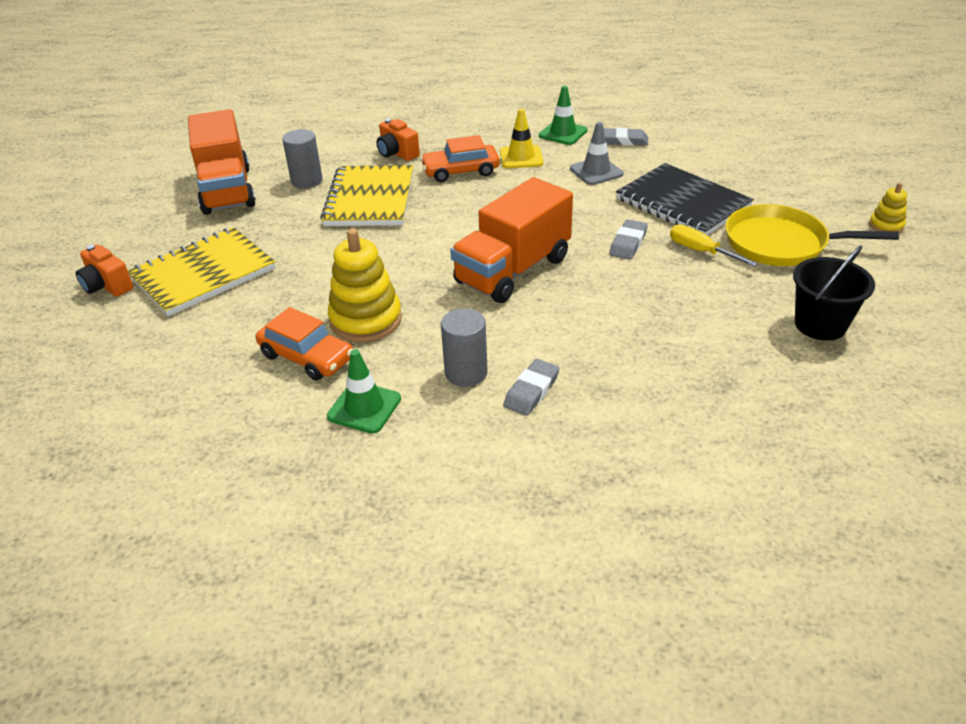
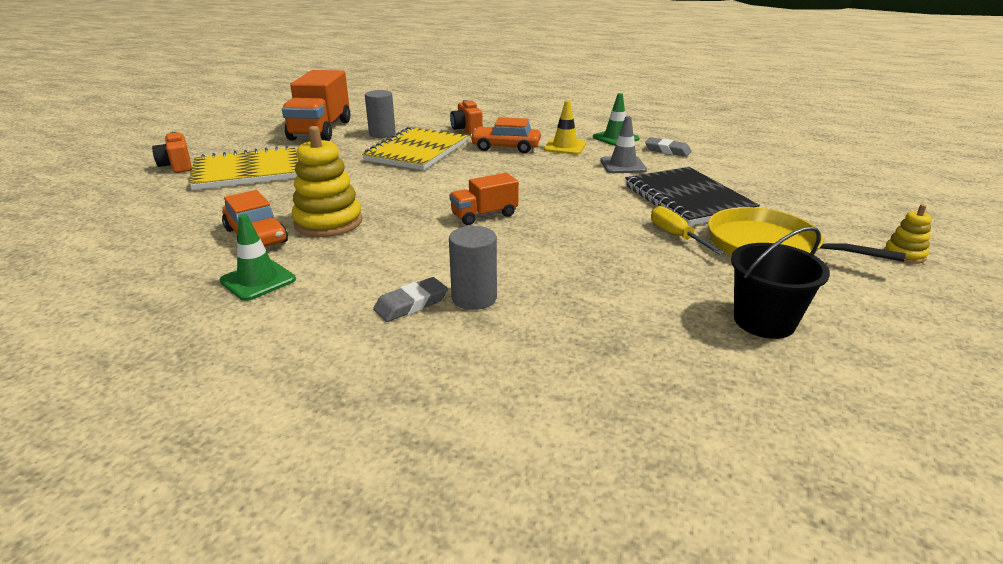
camera: 20 degrees right, 10 degrees down
(466, 373) = (368, 276): grey cylinder -> grey cylinder (474, 298)
(513, 270) = (484, 215): orange truck -> orange truck, size x0.53
(628, 243) = (608, 217): grey eraser -> none

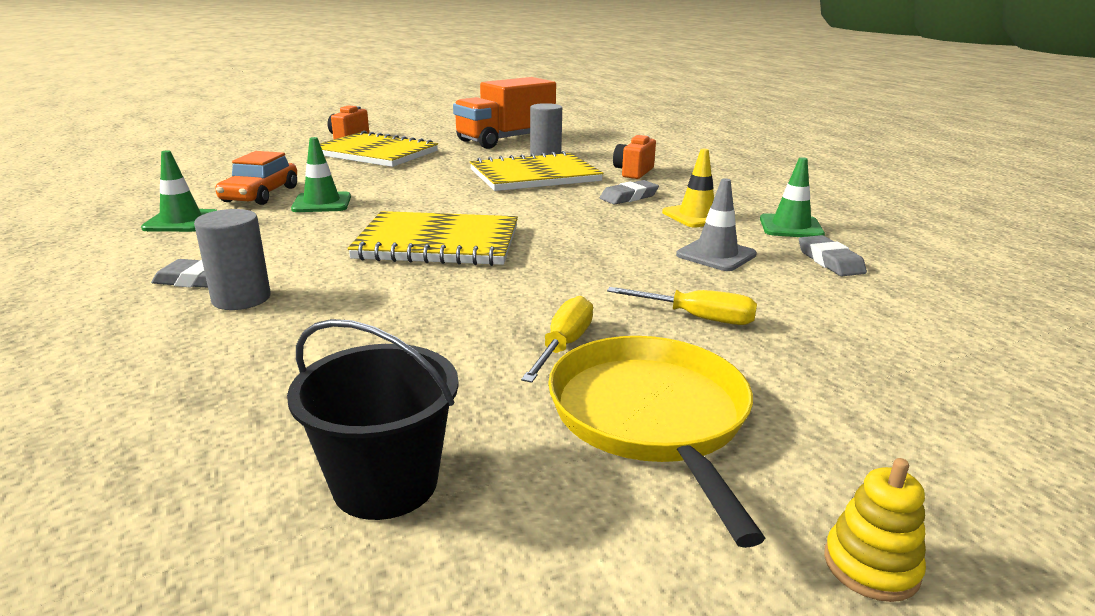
camera: 45 degrees right, 5 degrees down
(328, 222) = (322, 203): yellow stacking toy -> green traffic cone
(484, 215) = (438, 243): orange truck -> yellow notebook
(506, 147) = (629, 197): orange car -> grey eraser
(687, 199) = (697, 318): black notebook -> yellow screwdriver

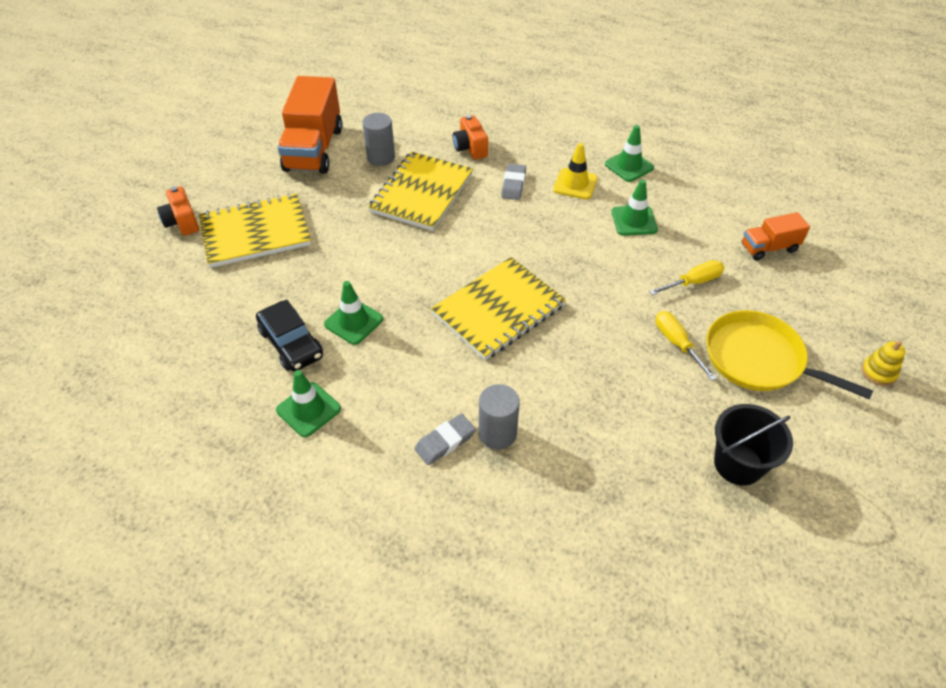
camera: 45 degrees left, 25 degrees up
(261, 194) = (291, 343): orange car -> black car
(716, 255) = (634, 221): grey traffic cone -> green traffic cone
(830, 261) = (681, 191): grey eraser -> none
(887, 344) = (769, 248): none -> orange truck

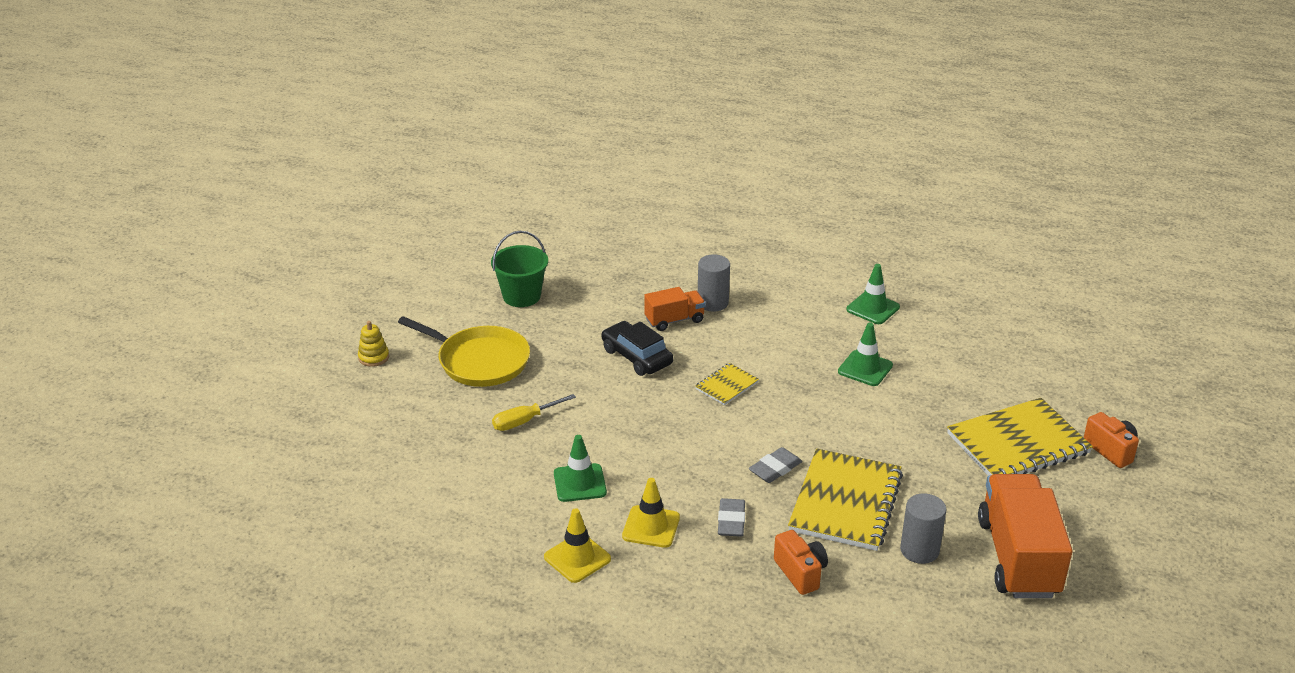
camera: 175 degrees right, 15 degrees down
(291, 343) = (914, 349): black car -> black car (636, 357)
(445, 442) = (754, 296): grey eraser -> grey eraser (775, 468)
(498, 310) = (726, 386): yellow notebook -> yellow notebook, size x0.48
(629, 166) = (577, 558): green traffic cone -> yellow traffic cone
(677, 344) = (553, 368): yellow screwdriver -> none
(738, 464) = (521, 296): black bucket -> green bucket
(769, 248) = (428, 461): orange truck -> orange truck (674, 320)

